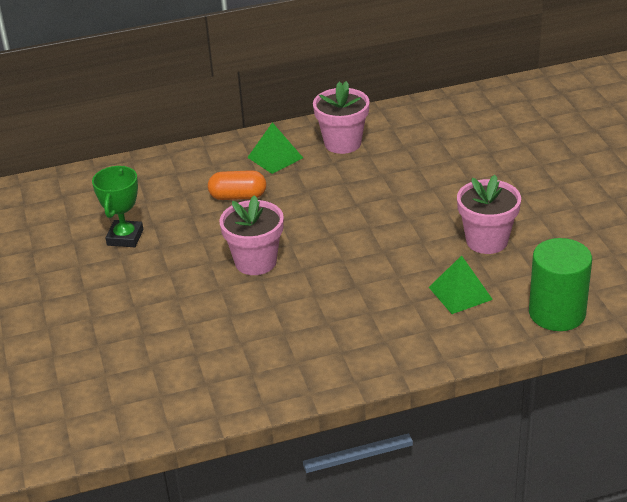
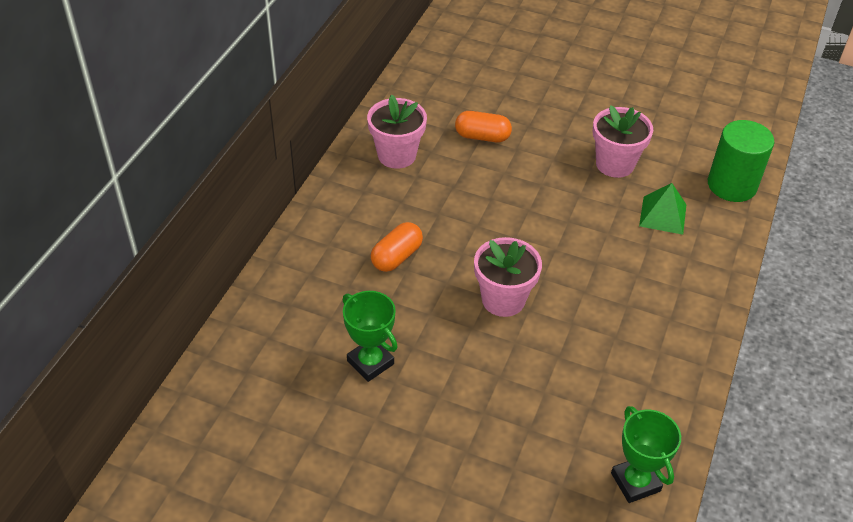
camera: 55 degrees left, 10 degrees up
(145, 409) = (635, 482): none -> green trophy
(275, 157) = (366, 203): green pyramid -> none
(420, 166) = (482, 137): none -> orange capsule

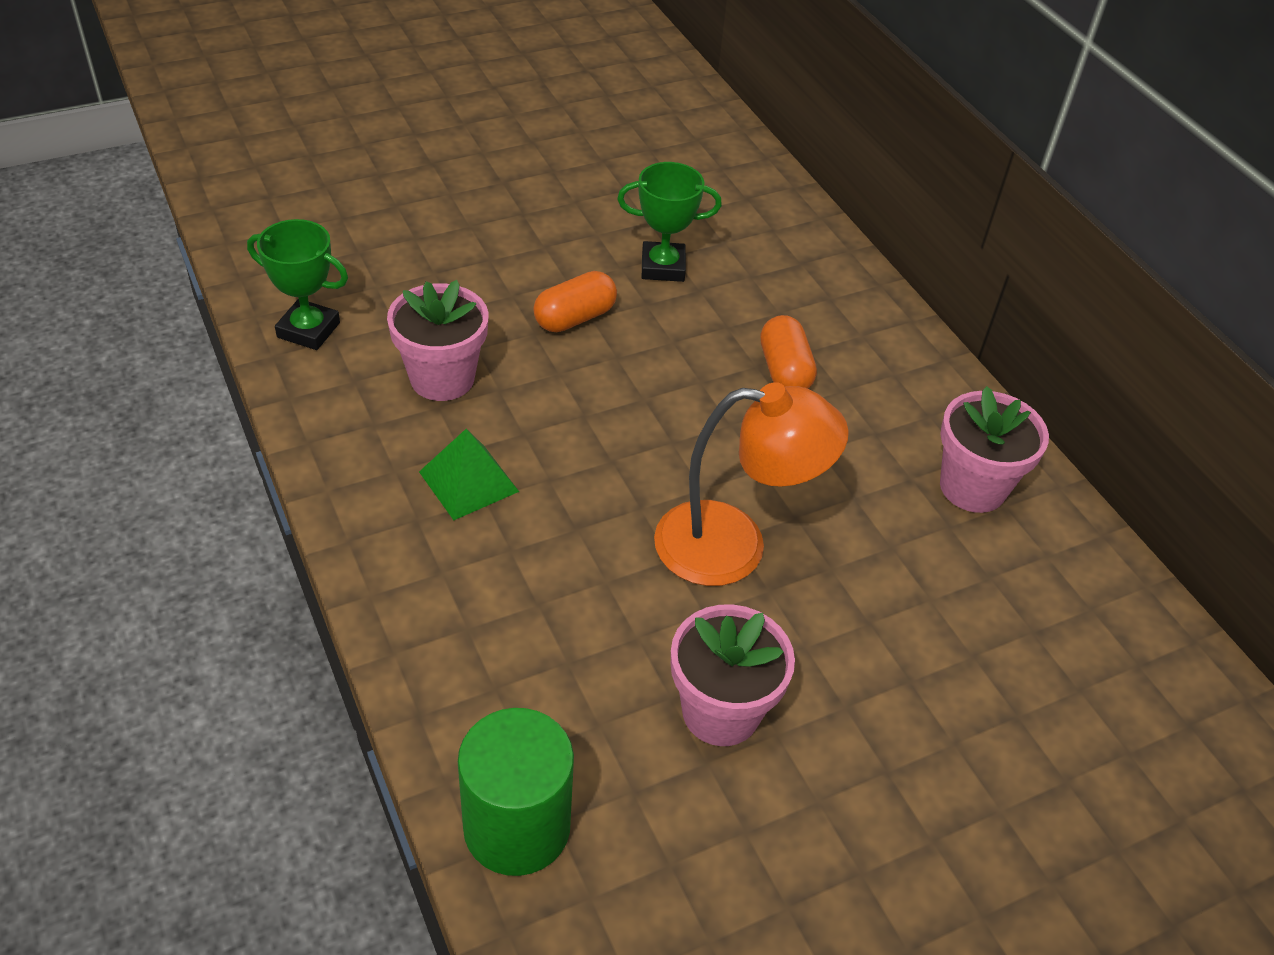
camera: 130 degrees right, 0 degrees up
(482, 137) = (932, 603): orange capsule -> orange capsule (575, 318)
(503, 299) = (623, 405): pink flower pot -> pink flower pot (442, 378)
(534, 207) = (734, 546): none -> orange lamp
(662, 215) = (565, 672): green pyramid -> green pyramid (469, 481)

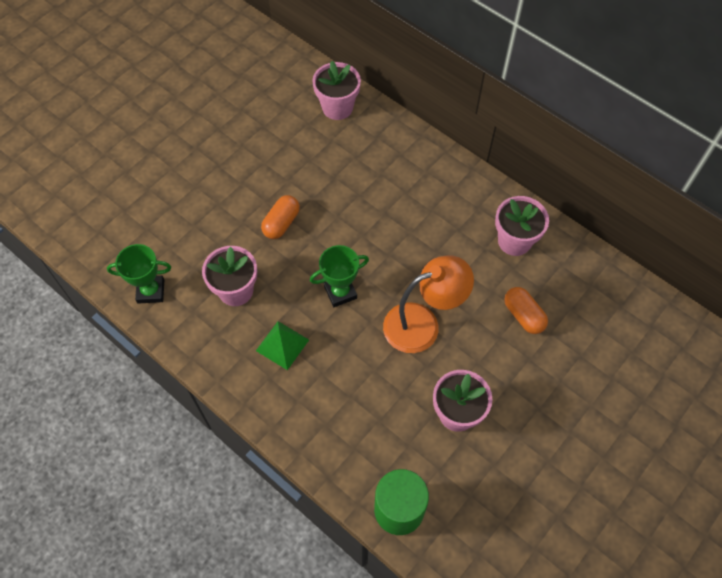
camera: 20 degrees left, 15 degrees up
(663, 267) = (309, 170): green trophy -> green trophy (340, 292)
(758, 206) = (337, 107): none -> pink flower pot
(784, 370) = (399, 210): orange capsule -> orange capsule (523, 315)

